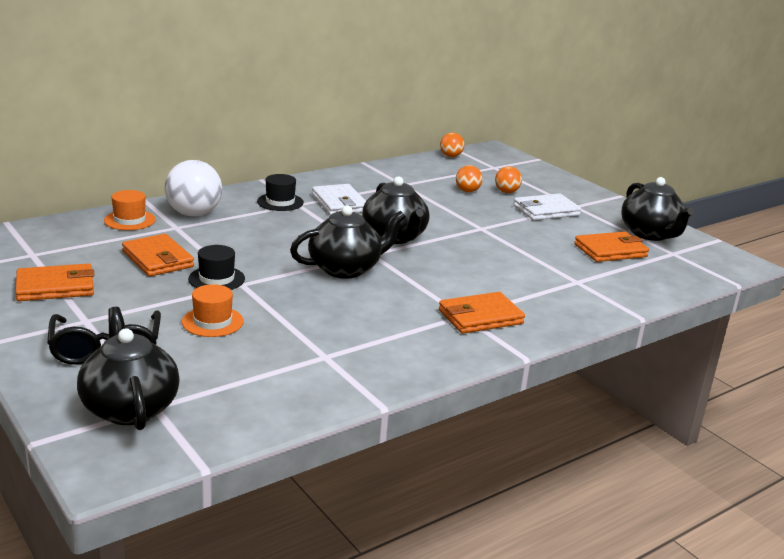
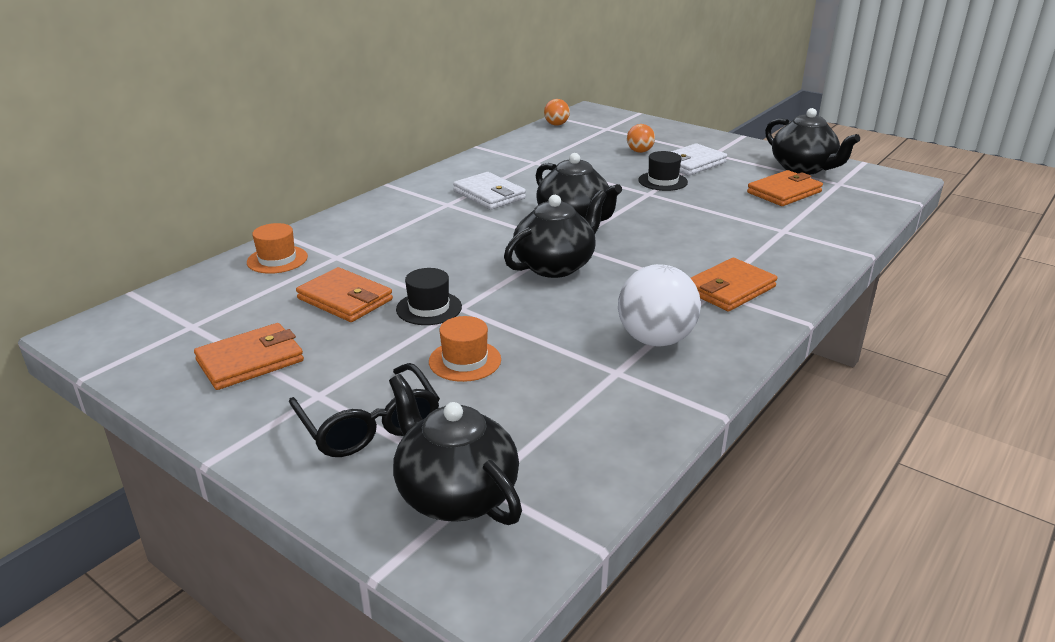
camera: 15 degrees left, 5 degrees up
(194, 214) = (344, 237): white ball -> white ball (655, 339)
(280, 202) = (427, 205): black hat -> black hat (662, 181)
(467, 191) = (602, 157): orange ball -> none

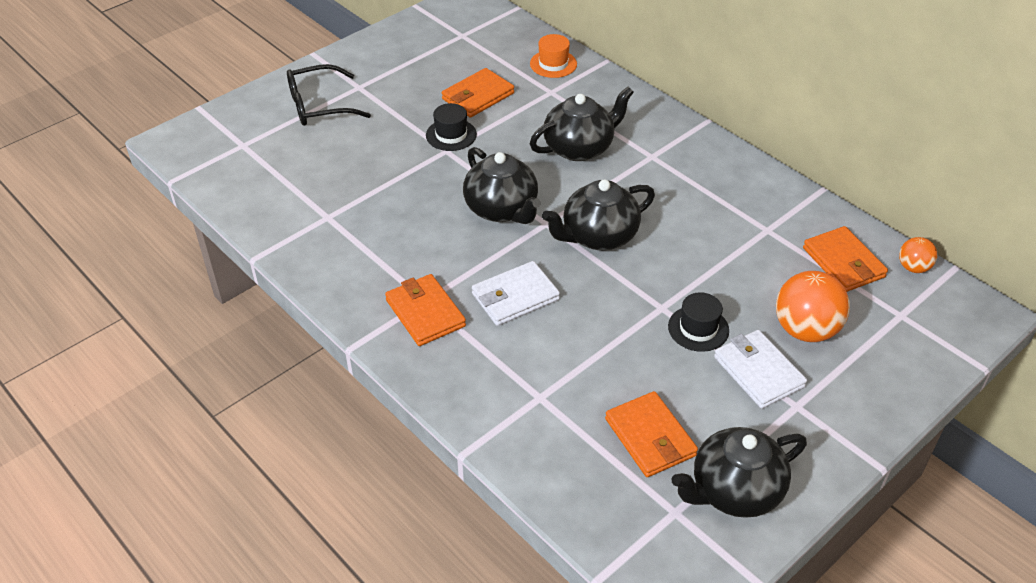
camera: 100 degrees right, 15 degrees up
(250, 361) = (409, 60): orange wallet -> orange wallet (843, 262)
(455, 494) = (240, 134): black teapot -> black teapot (579, 148)
(465, 360) = (372, 147): orange hat -> none
(489, 195) = (672, 185): white wallet -> white wallet (515, 297)
(639, 151) = (805, 330): orange ball -> orange ball, size x1.86
(655, 339) = (361, 246): white ball -> none

